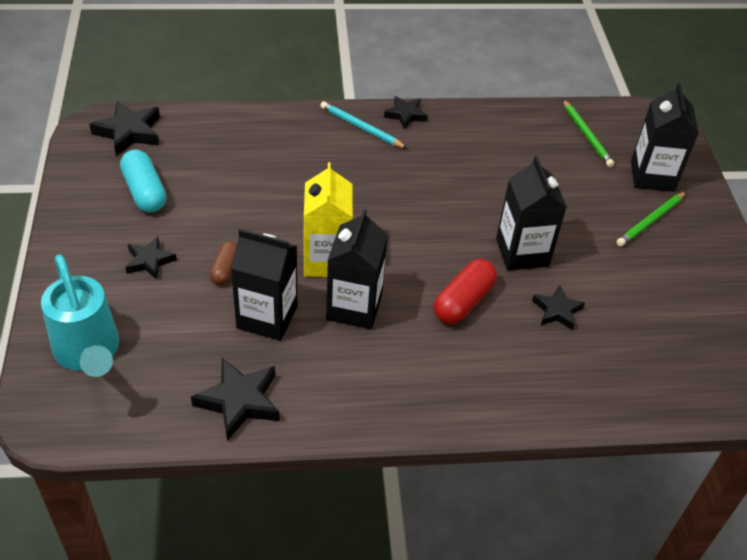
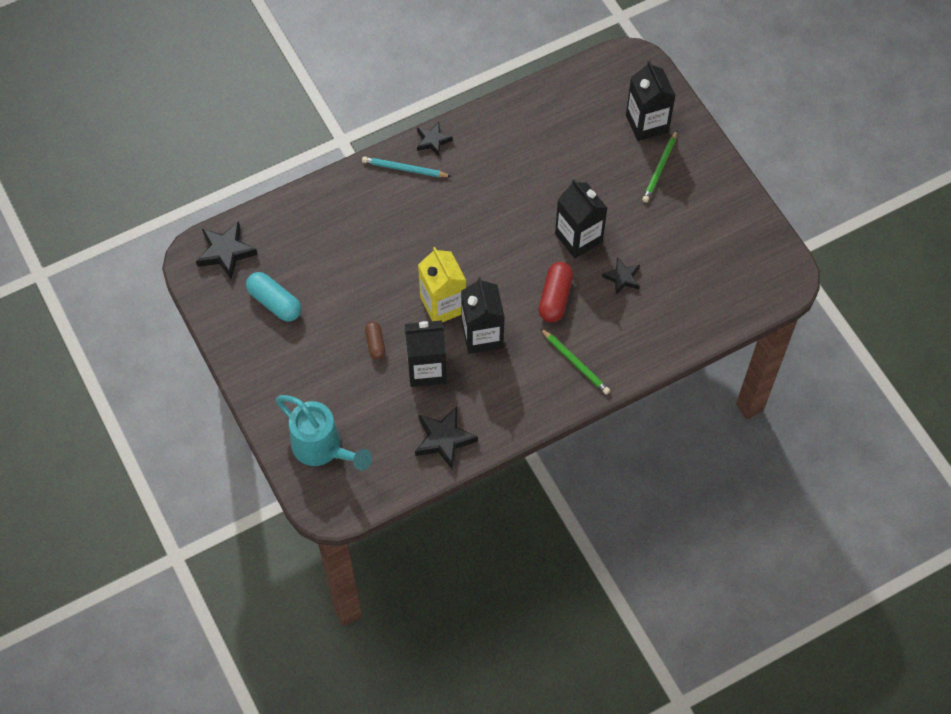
camera: 20 degrees left, 15 degrees up
(149, 261) = (317, 360): black star -> none
(587, 135) = (582, 102): green pencil -> green pencil (575, 363)

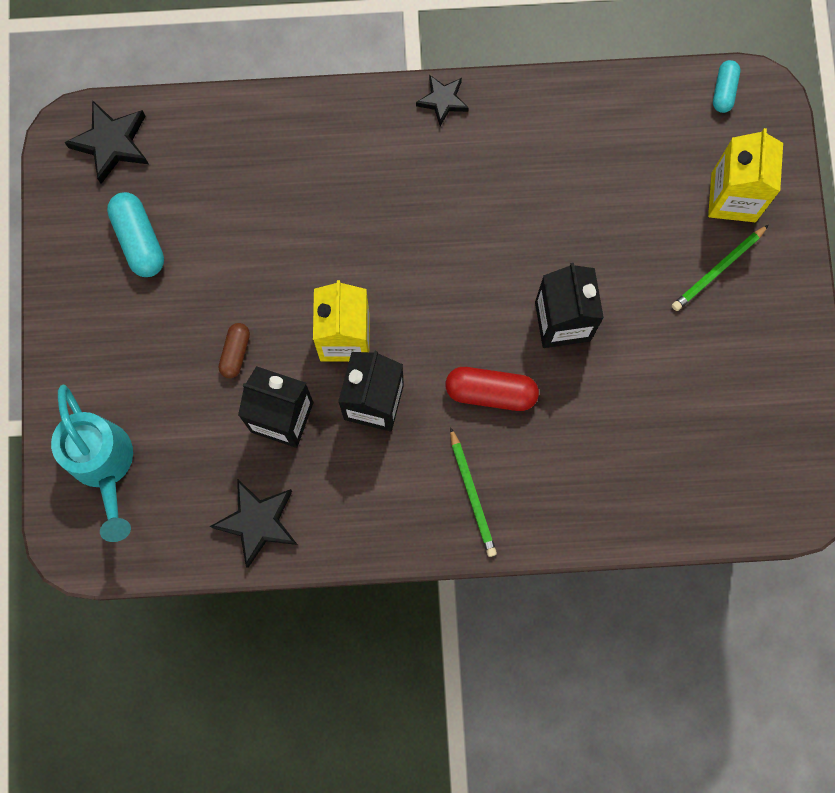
camera: 25 degrees right, 15 degrees up
(404, 169) = (387, 125): turquoise pencil -> none
(555, 298) = (491, 392): red capsule -> red capsule turned 60 degrees clockwise
(608, 65) = (724, 90): none -> turquoise capsule
(622, 278) = (591, 403): black star -> none
(647, 123) = (733, 197): black carton -> yellow carton

